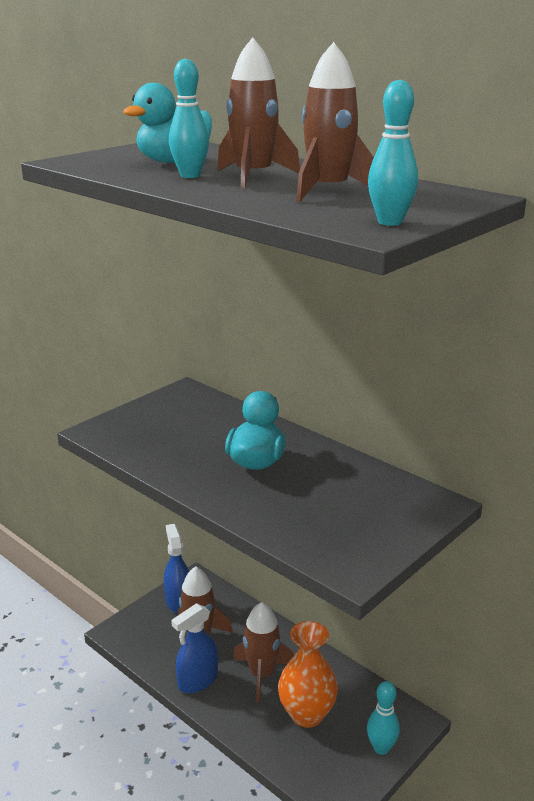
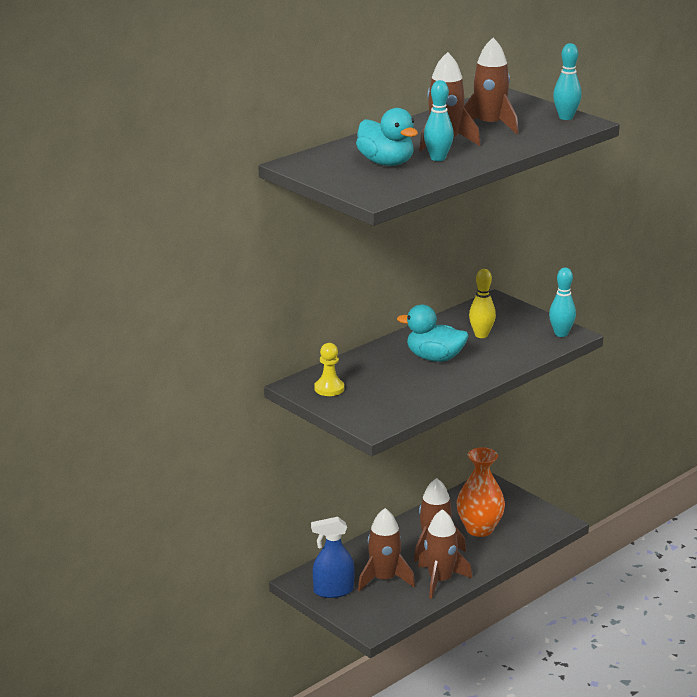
camera: 85 degrees left, 0 degrees up
(178, 405) = (329, 388): none -> yellow pawn
(197, 681) = (440, 580): blue spray bottle -> brown rocket
(328, 493) = (481, 335): none -> yellow bowling pin
(381, 748) = (513, 500): turquoise bowling pin -> turquoise bowling pin (561, 334)

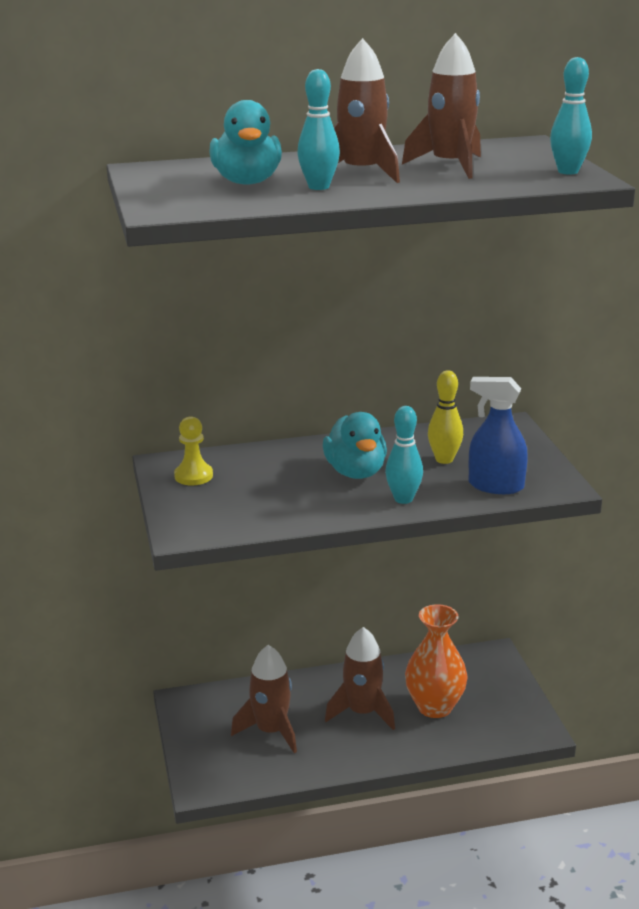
camera: 30 degrees right, 0 degrees up
(333, 591) = (204, 725): blue spray bottle -> blue spray bottle (495, 486)
(434, 358) = (355, 472): turquoise duck -> turquoise duck turned 150 degrees counterclockwise
(440, 580) = (331, 755): brown rocket -> none
(561, 334) = (546, 482): turquoise bowling pin -> turquoise bowling pin (403, 499)

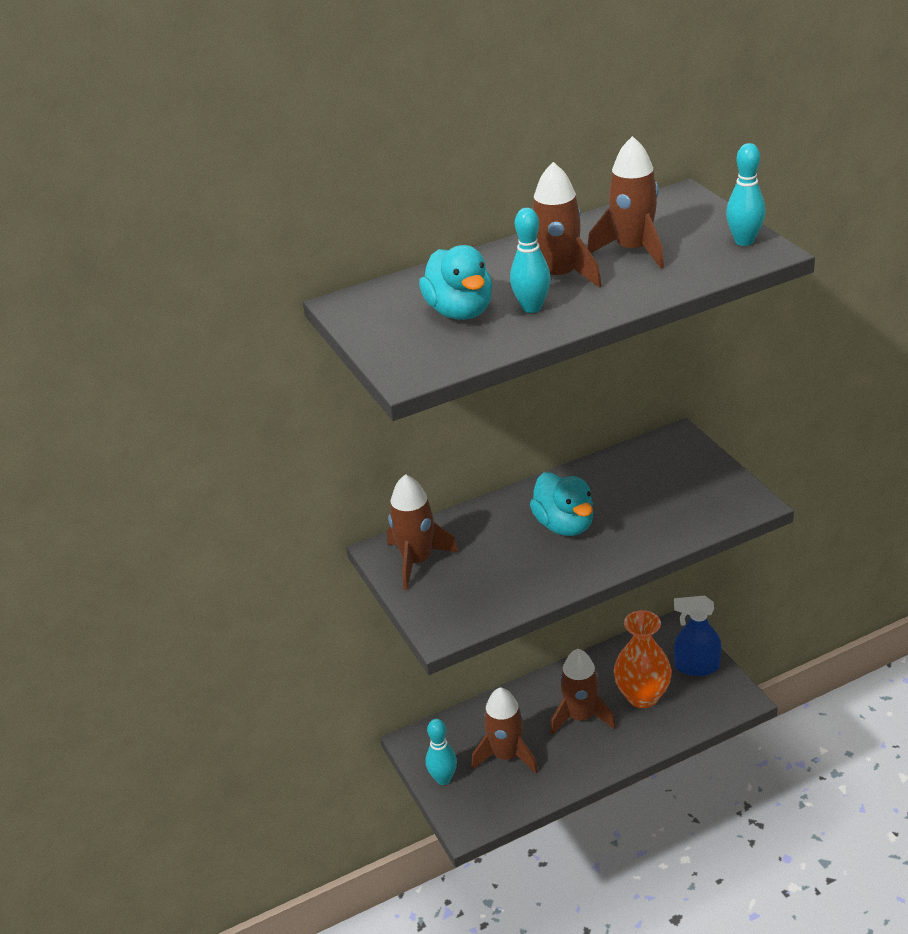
camera: 10 degrees left, 10 degrees up
(193, 476) = (417, 561): yellow pawn -> brown rocket
(403, 499) = (621, 548): turquoise bowling pin -> turquoise bowling pin (443, 779)
(444, 459) = (638, 493): yellow bowling pin -> none
(495, 486) = (696, 515): blue spray bottle -> blue spray bottle (696, 666)

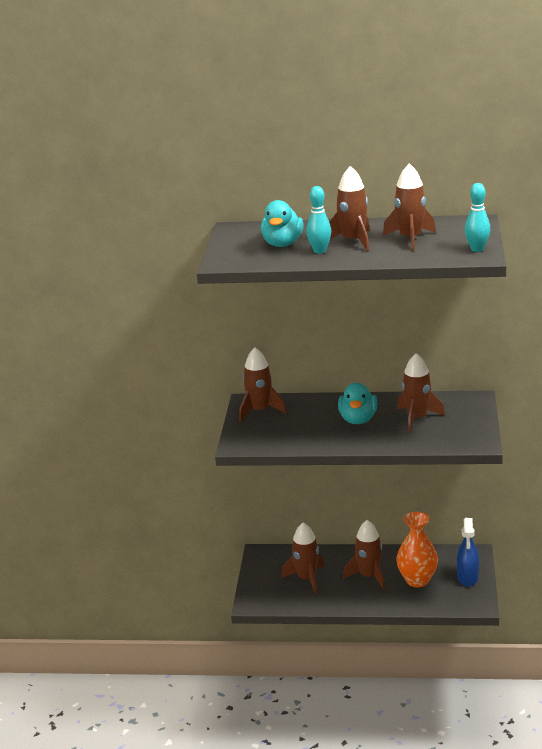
camera: 30 degrees right, 10 degrees down
(443, 779) = (260, 576): turquoise bowling pin -> none
(638, 495) = (417, 418): none -> brown rocket
(696, 666) = (467, 578): blue spray bottle -> blue spray bottle turned 120 degrees counterclockwise

